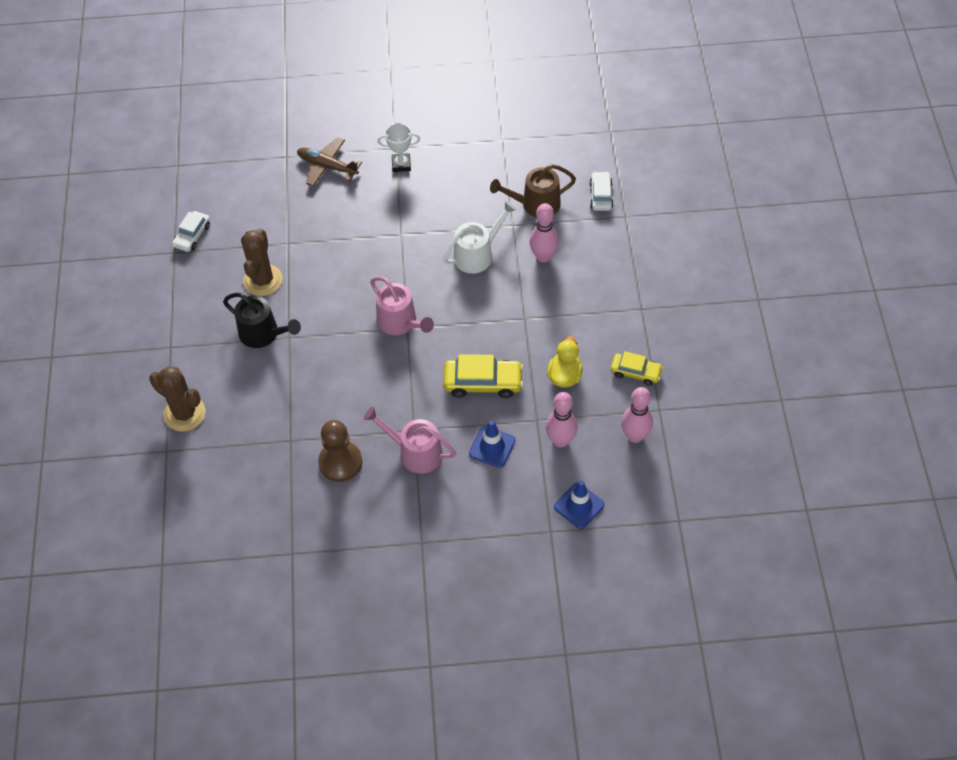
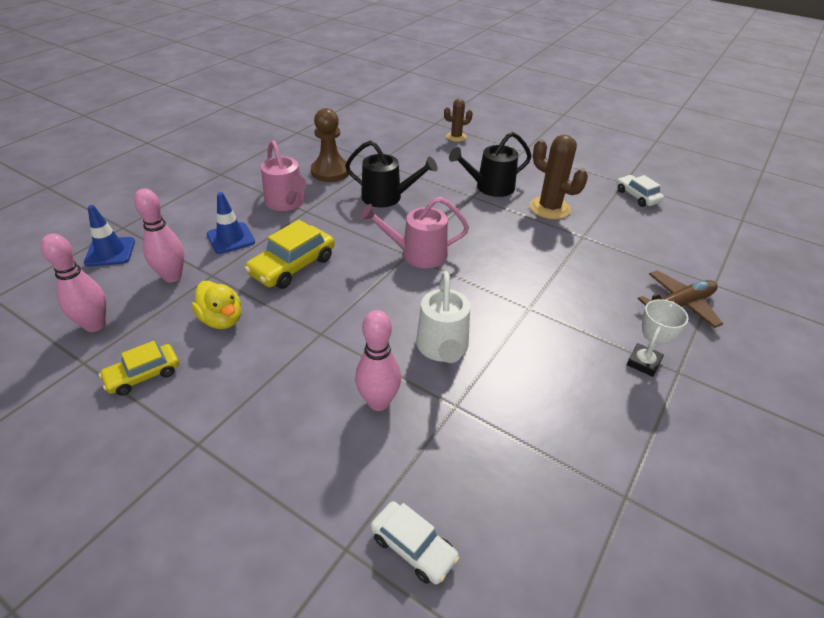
camera: 125 degrees right, 15 degrees down
(184, 414) = (456, 137): brown cactus -> brown cactus, size x0.60
(344, 392) = (387, 197): none -> black watering can
(415, 452) = (287, 203): pink watering can -> pink watering can turned 90 degrees clockwise
(536, 204) = (468, 452): brown watering can -> none

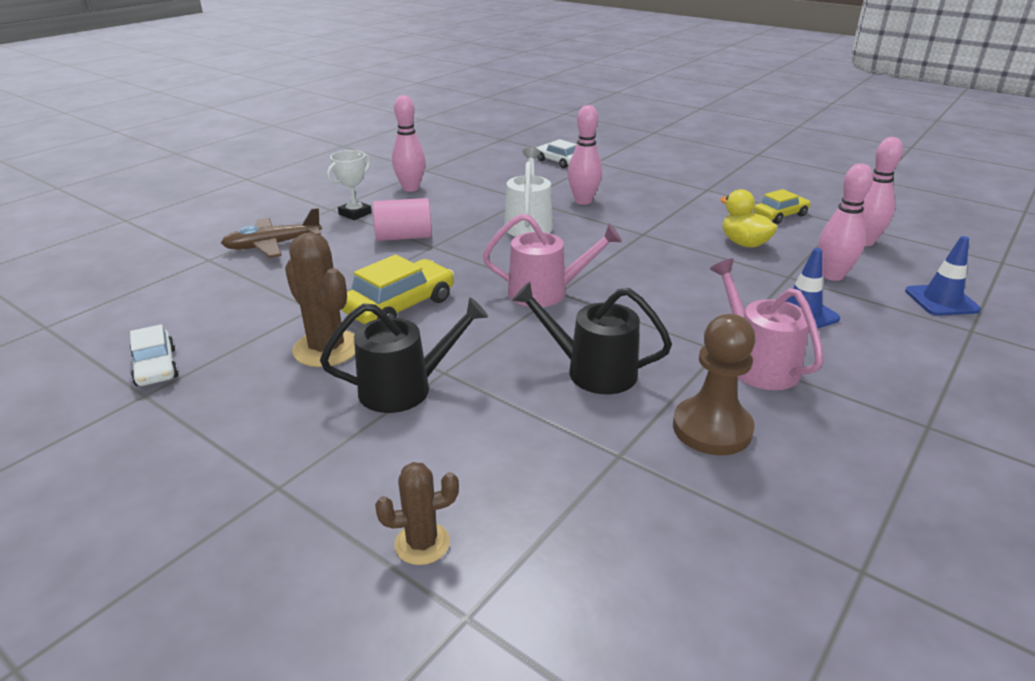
camera: 175 degrees left, 10 degrees down
(292, 266) = (699, 283): yellow car -> yellow car (400, 306)
(564, 321) = (404, 237): none -> pink cylinder
(615, 430) = (411, 188): none -> pink bowling pin

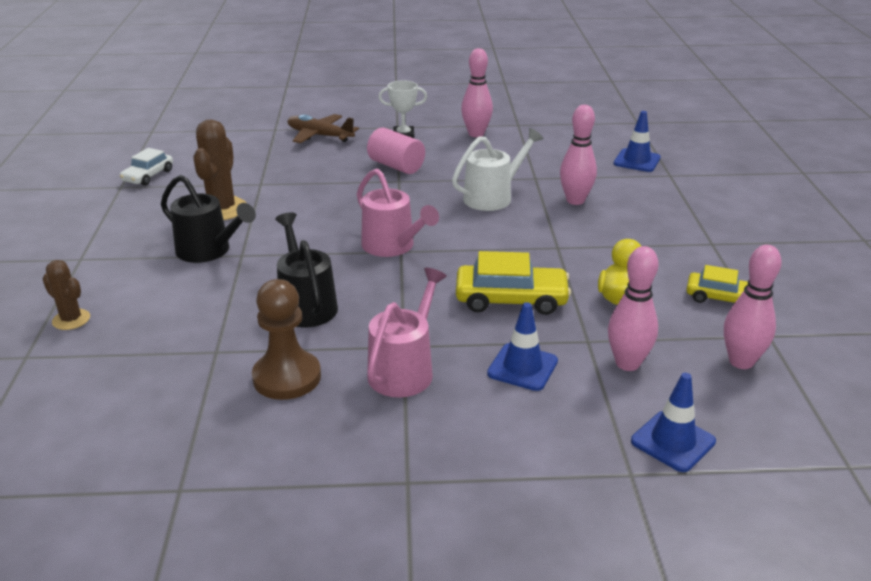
camera: 50 degrees right, 0 degrees up
(400, 306) = (301, 207): yellow car -> yellow car (511, 299)
(558, 161) = (637, 161): white car -> blue traffic cone

